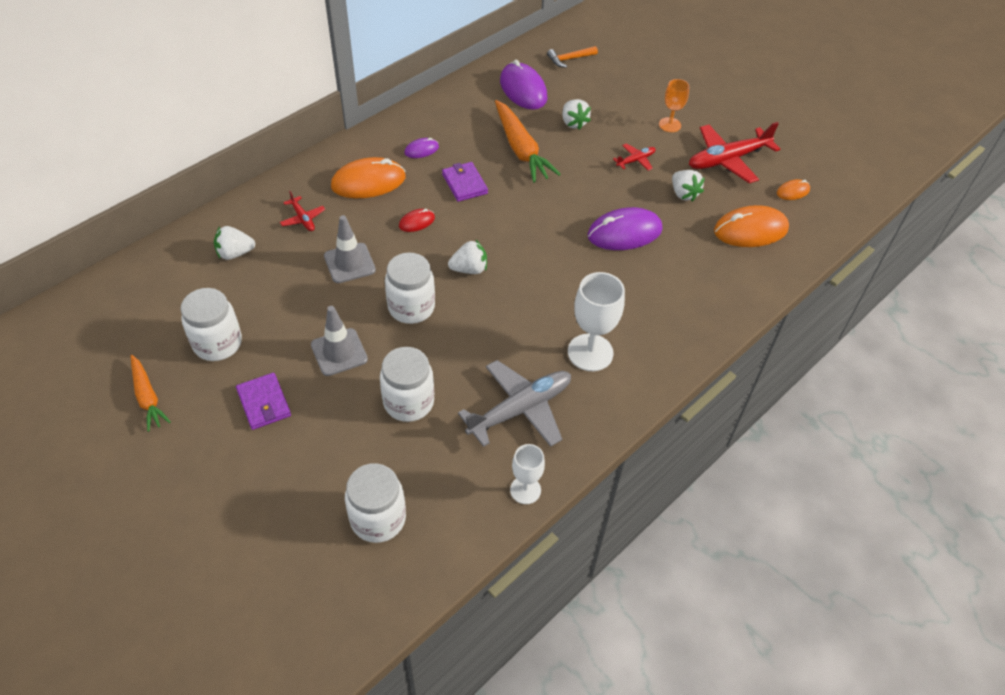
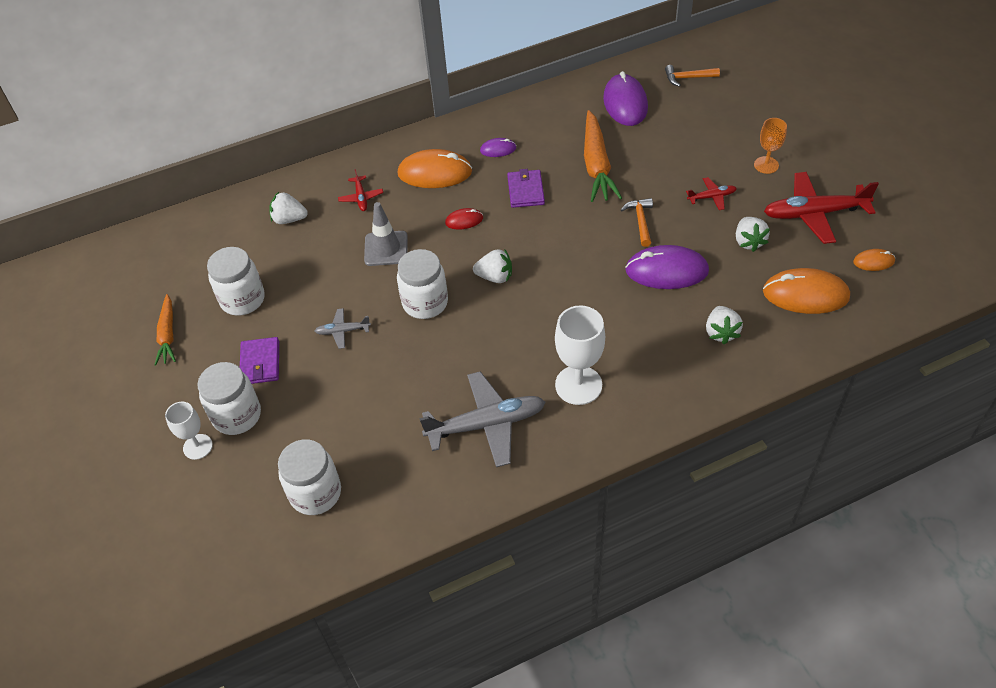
camera: 25 degrees right, 0 degrees up
(339, 352) = (343, 331): grey traffic cone -> grey plane
(408, 402) = (386, 392): white jar -> white jar (237, 416)
(525, 490) = (459, 503): white goblet -> white goblet (198, 447)
(573, 123) = (663, 146): white strawberry -> white strawberry (721, 332)
(582, 193) = (640, 221): none -> orange hammer

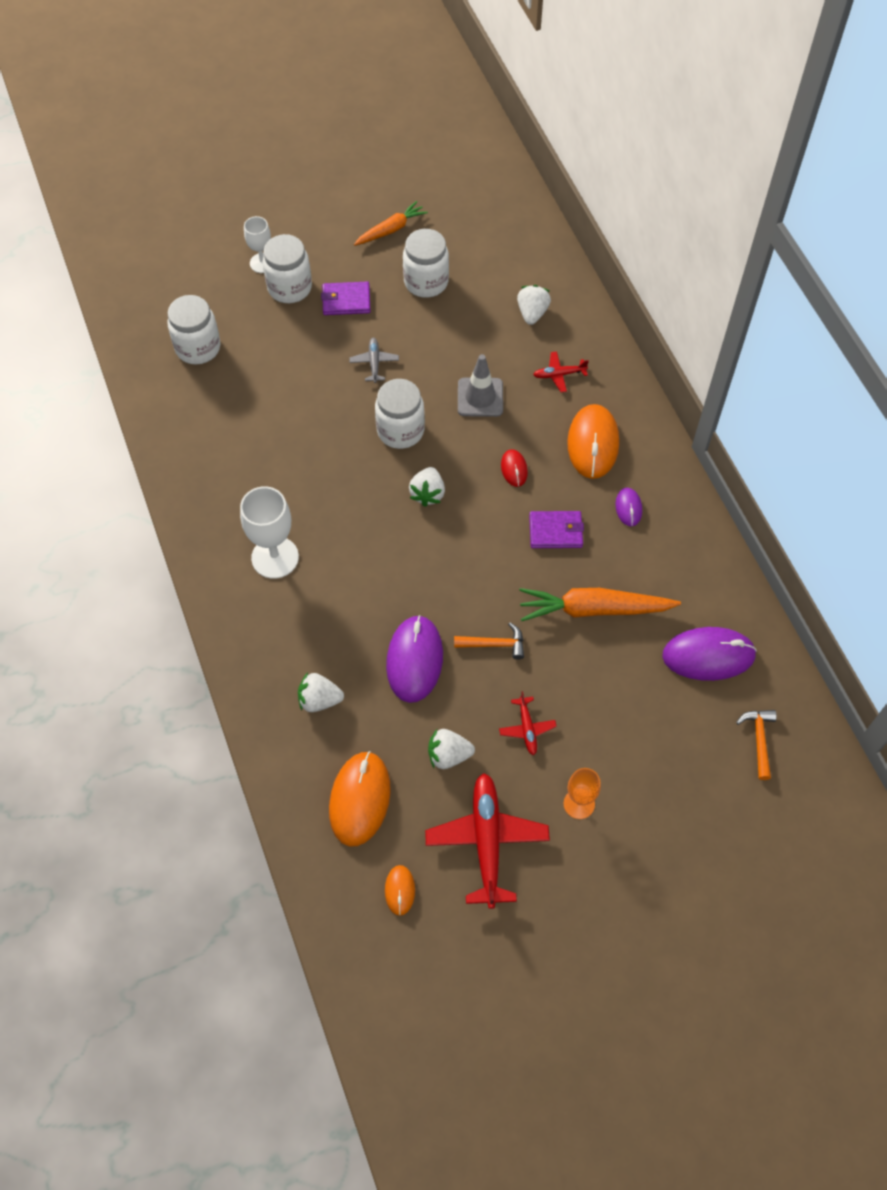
camera: 90 degrees right, 10 degrees up
(168, 335) = (391, 230): orange carrot -> orange carrot turned 150 degrees clockwise
(486, 425) = (243, 476): grey plane -> none

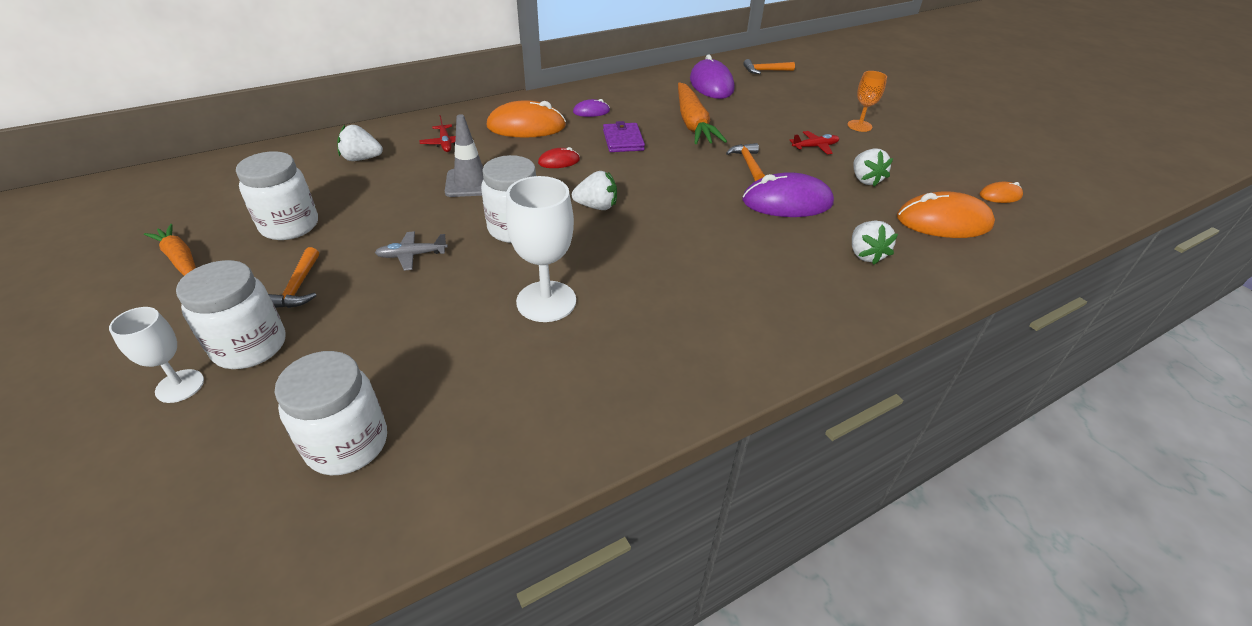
camera: 100 degrees left, 20 degrees down
(275, 557) = (711, 306): white goblet -> white goblet (546, 301)
(346, 300) = (298, 288): purple wallet -> orange hammer
(487, 842) = (922, 160): red plane -> none

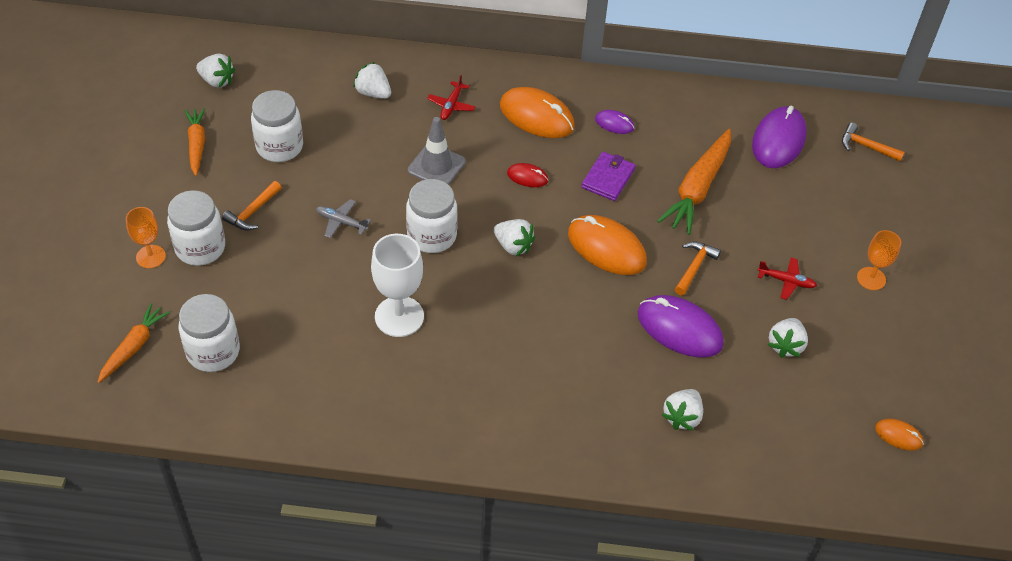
camera: 35 degrees right, 10 degrees up
(173, 204) = (217, 81): none -> white strawberry
(180, 386) = (151, 256): white goblet -> orange goblet
(215, 502) = (134, 347): none -> orange carrot
(943, 222) = (798, 428): orange mouse -> orange mouse (606, 248)

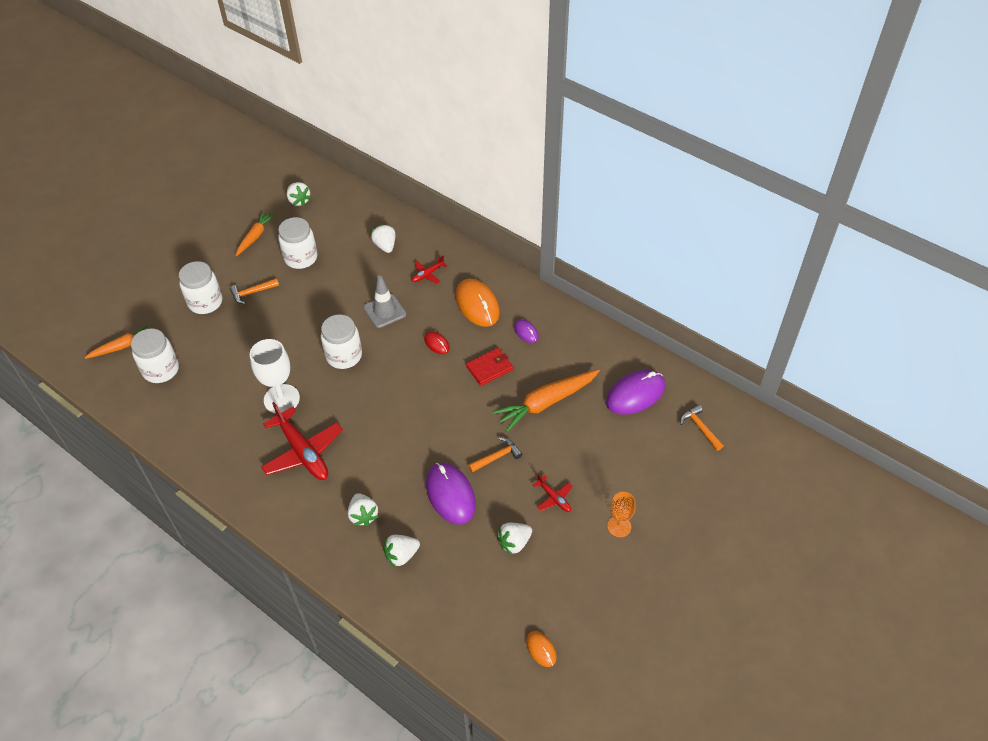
camera: 35 degrees right, 0 degrees up
(151, 256) = (175, 295): orange goblet -> none
(341, 222) = (297, 322): grey plane -> none
(476, 362) = (302, 451): none -> red plane
(513, 246) = (389, 386): white strawberry -> white strawberry (363, 515)
(606, 248) = (448, 415): orange mouse -> none
(608, 178) = (489, 368): purple wallet -> red wallet

